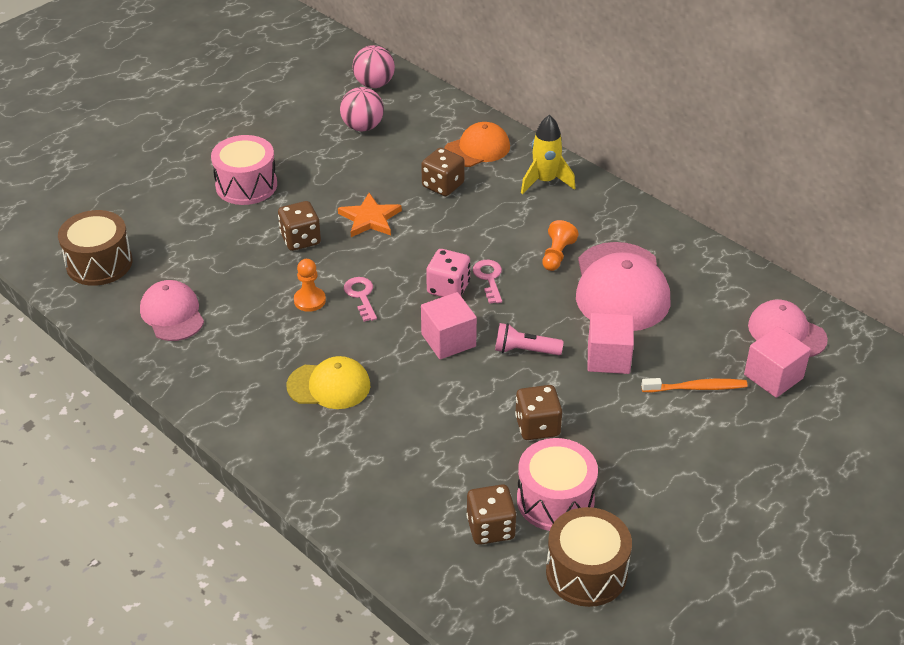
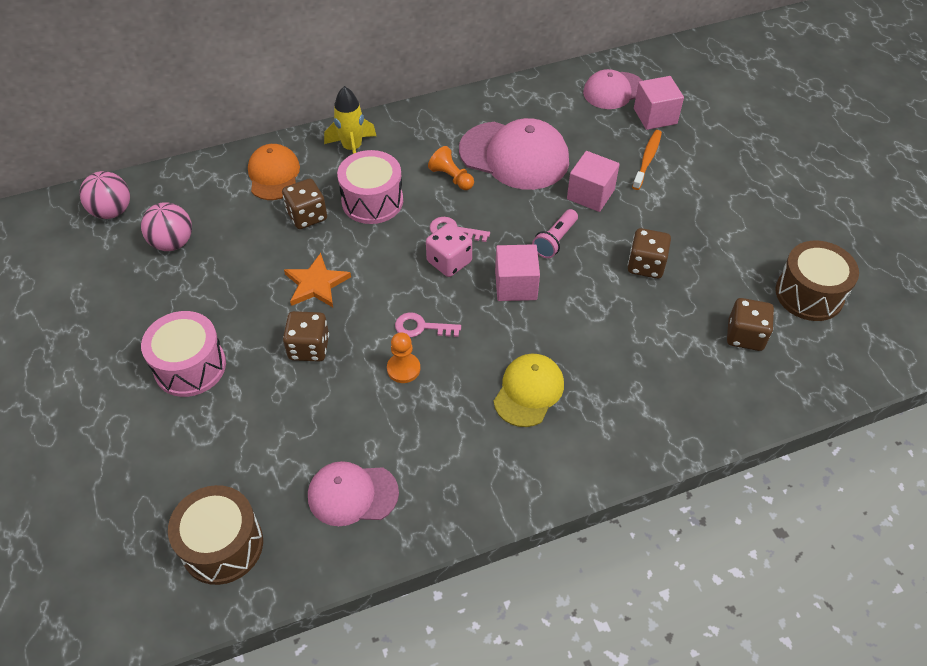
camera: 65 degrees left, 10 degrees up
(555, 500) = (730, 284): pink drum -> pink drum (372, 201)

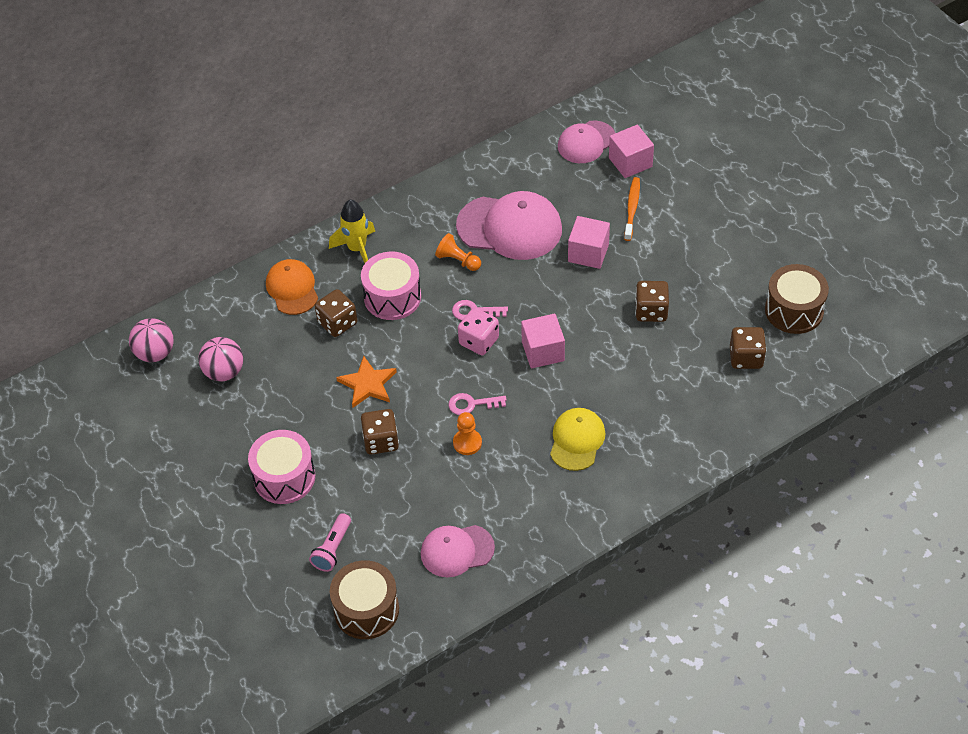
camera: 10 degrees left, 0 degrees up
(555, 240) = (567, 303): pink flashlight -> pink flashlight (332, 549)

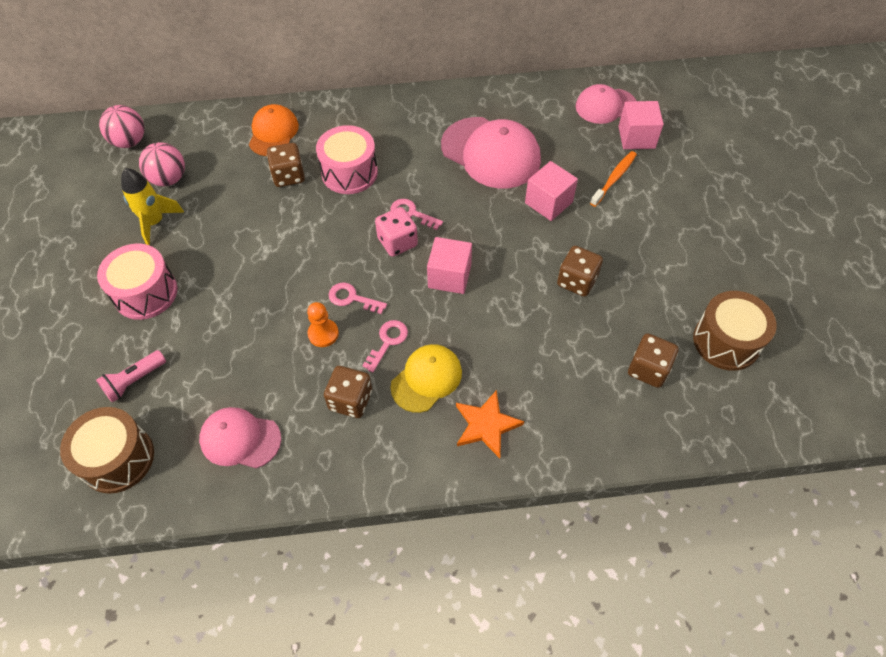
camera: 25 degrees right, 5 degrees up
(357, 249) = (348, 121): yellow rocket -> yellow rocket (155, 222)
(368, 384) = (275, 240): orange star -> orange star (486, 425)
(381, 441) = (249, 297): brown dice -> brown dice (350, 400)
(458, 260) = (427, 163): orange pawn -> none
(526, 426) = (388, 341): none -> pink key

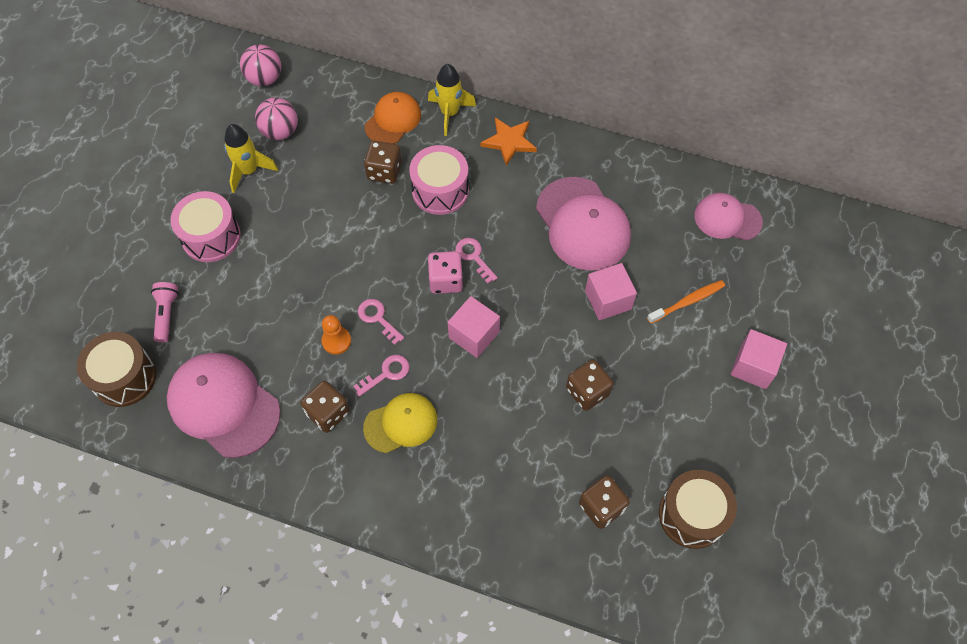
camera: 25 degrees right, 5 degrees up
(134, 381) = (166, 315): pink flashlight -> pink flashlight turned 105 degrees clockwise
(240, 439) = (223, 405): pink cap -> pink cap, size x1.63
(323, 110) = (450, 113): none -> yellow rocket
(486, 425) = (428, 489): orange star -> orange star (509, 142)
(636, 137) = (737, 266): pink cube -> pink cube (753, 366)

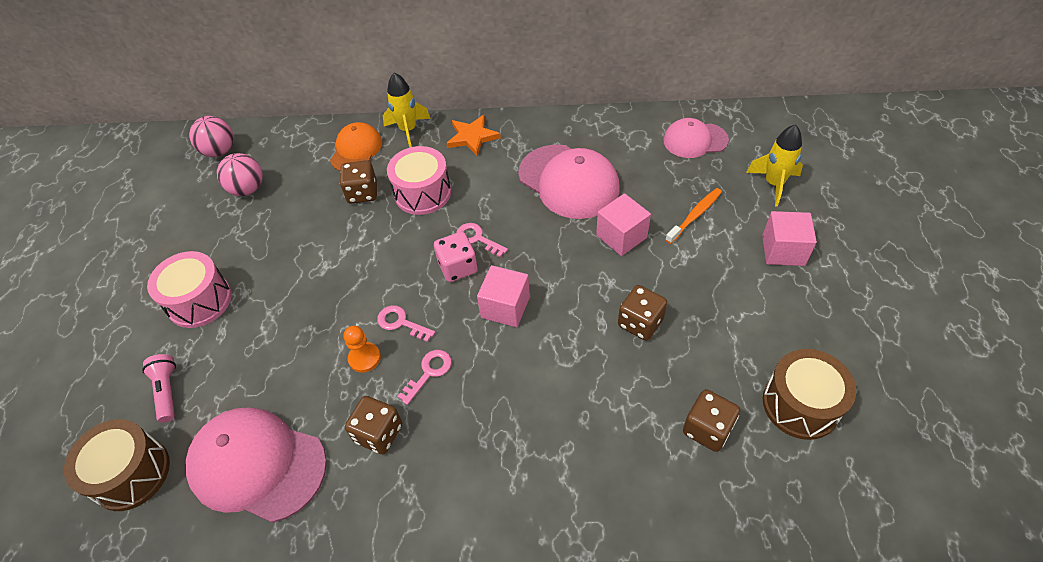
camera: 15 degrees left, 10 degrees down
(249, 171) = (225, 231): yellow rocket -> yellow rocket (773, 184)
(401, 423) = (462, 417): yellow cap -> none

